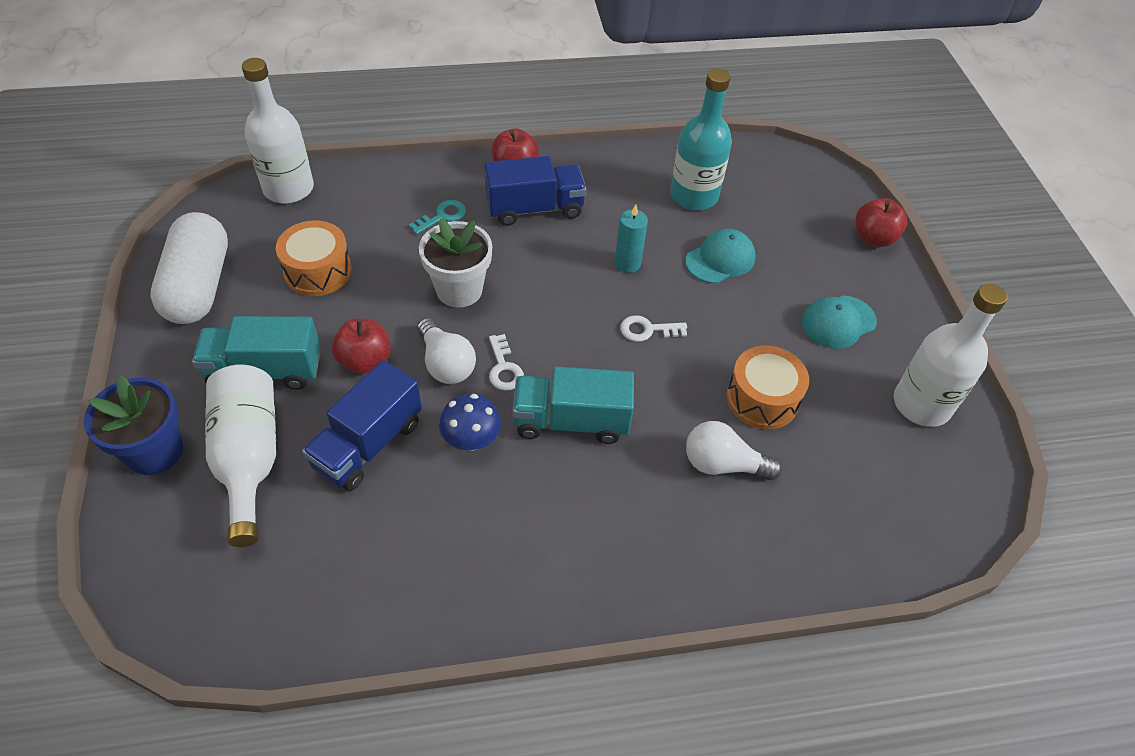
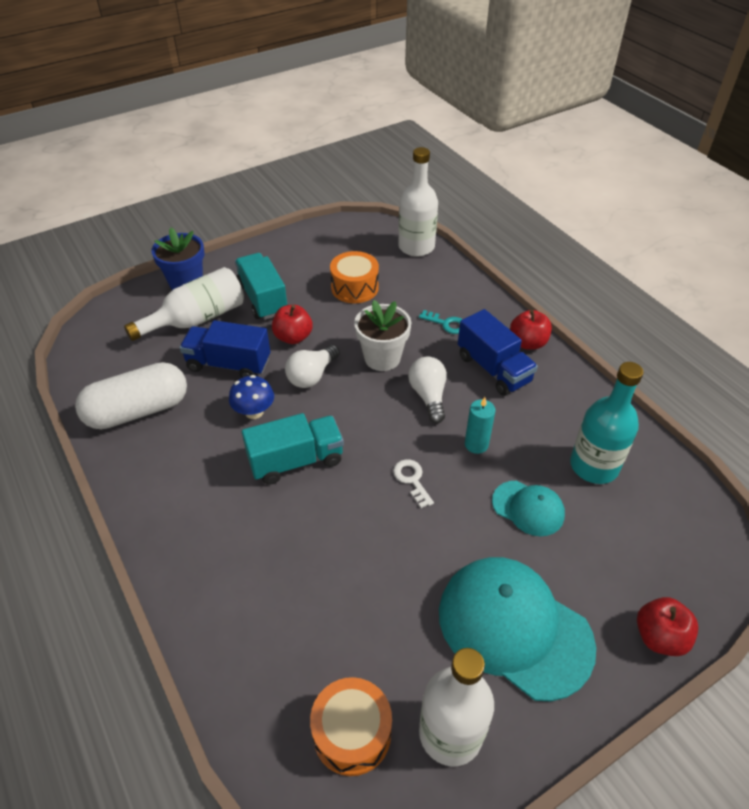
camera: 70 degrees right, 5 degrees down
(199, 286) = (311, 247): white capsule -> white capsule (138, 411)
(504, 368) = (324, 407): white key -> none
(571, 421) = (296, 461): turquoise truck -> turquoise truck turned 90 degrees clockwise
(722, 464) = (299, 572): white light bulb -> white light bulb (428, 396)
(762, 399) = (383, 584): orange drum -> orange drum (352, 733)
(838, 322) = (514, 627): turquoise cap -> turquoise cap, size x1.93

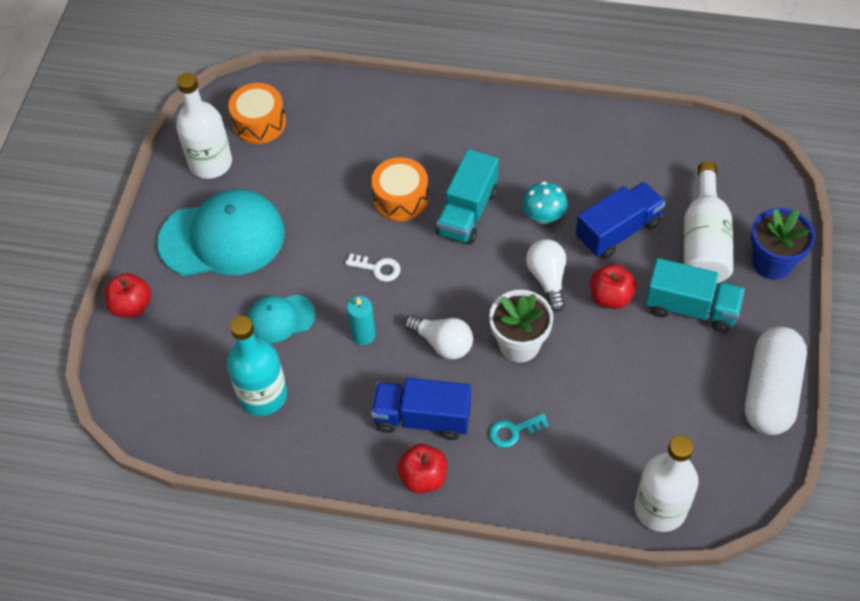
camera: 135 degrees right, 10 degrees up
(138, 411) = (616, 148): white capsule -> white capsule (770, 391)
(254, 412) = (543, 216): blue mushroom -> turquoise mushroom
(354, 287) = (640, 395): orange drum -> orange drum (401, 198)

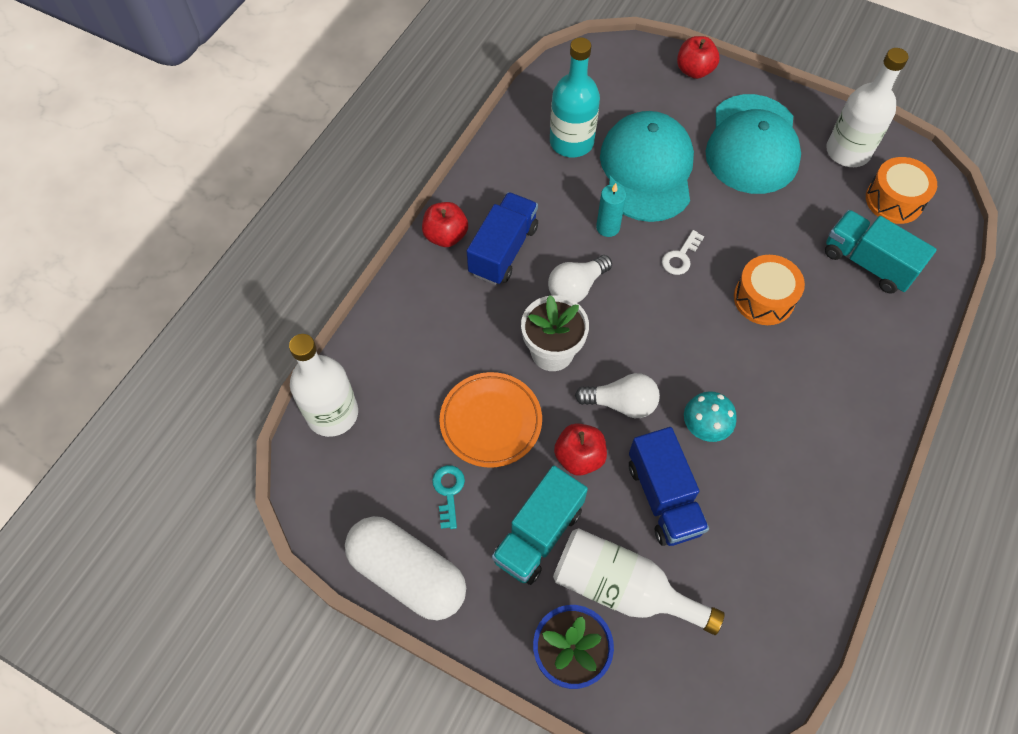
camera: 105 degrees right, 5 degrees up
(280, 318) = (647, 170): turquoise cap -> turquoise cap, size x1.93
(467, 212) = (730, 354): turquoise truck -> turquoise truck (867, 263)
(513, 431) = (461, 317): turquoise key -> turquoise key (448, 491)
(608, 372) = (491, 422): none -> orange plate

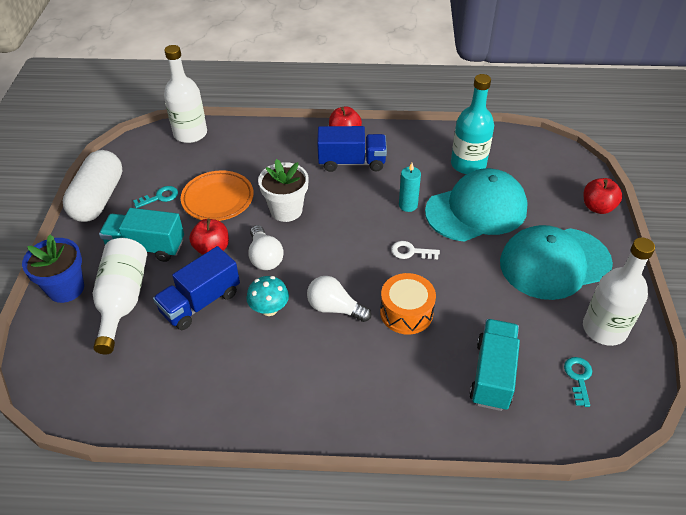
camera: 65 degrees right, 15 degrees down
(576, 287) = (345, 205): white light bulb -> white light bulb (334, 308)
(894, 200) = (578, 378): orange drum -> turquoise key

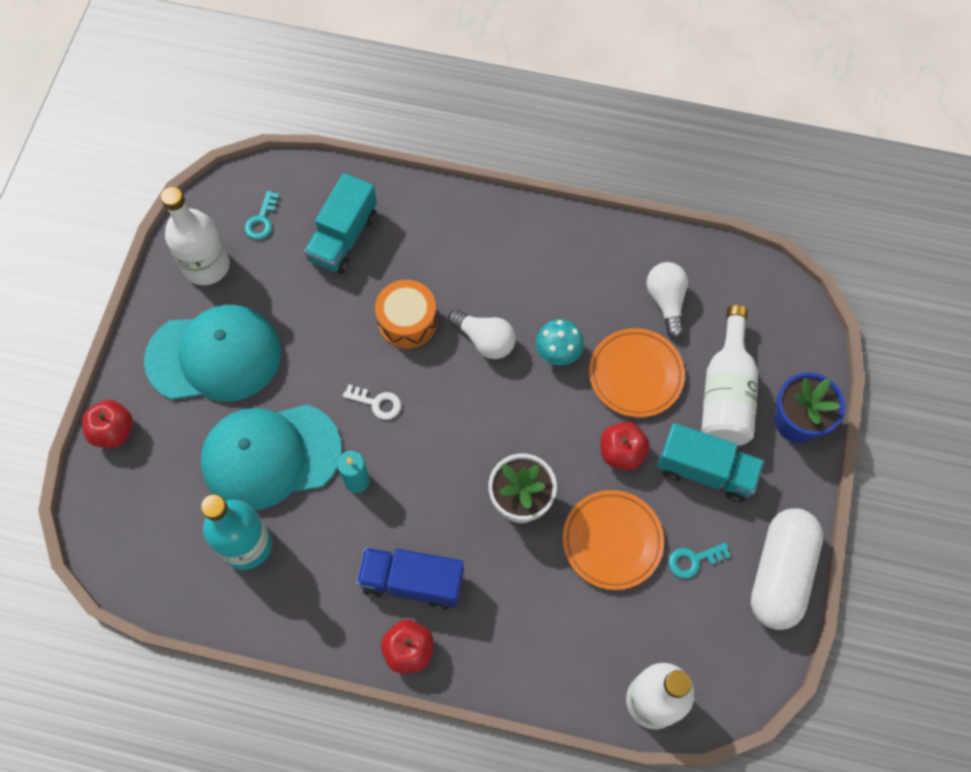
camera: 170 degrees left, 20 degrees up
(200, 302) = (635, 375): blue truck -> orange plate
(265, 257) = (556, 427): white light bulb -> white light bulb (666, 301)

